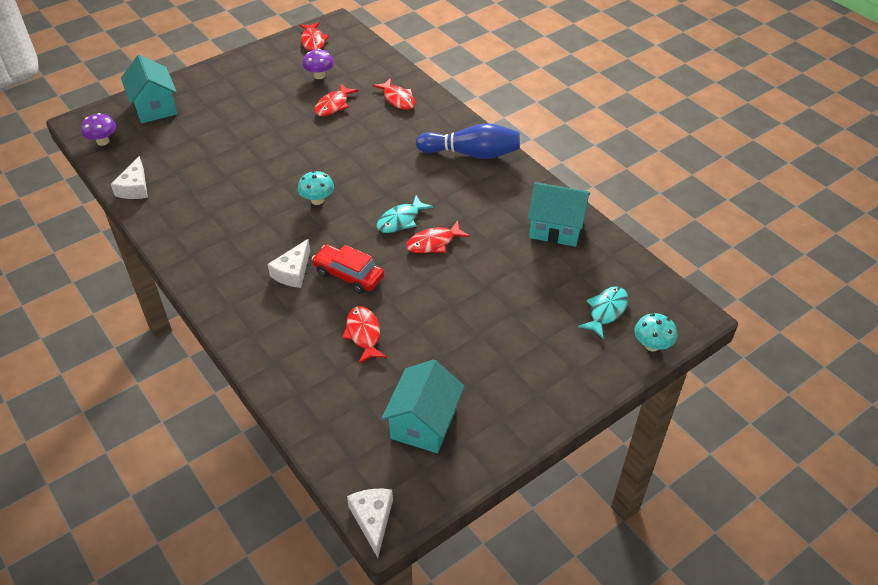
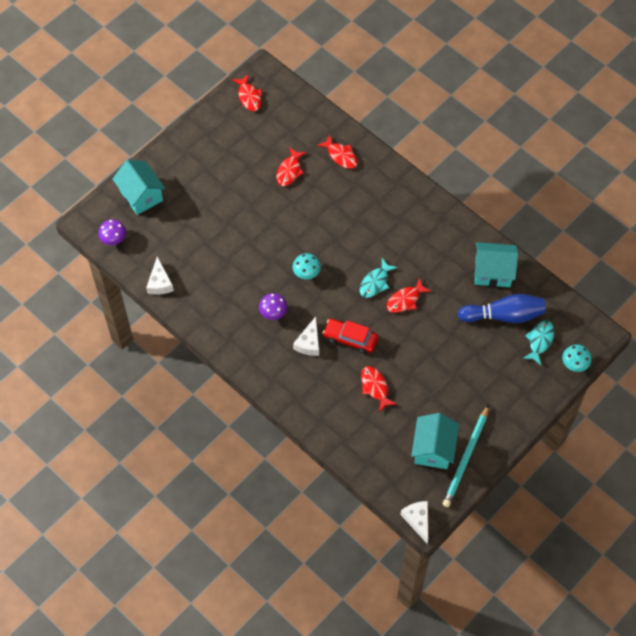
camera: 10 degrees left, 15 degrees up
(319, 76) = (267, 138): purple mushroom -> purple mushroom (273, 313)
(469, 443) = (466, 458): none -> turquoise pencil
(471, 154) = (414, 207): blue bowling pin -> blue bowling pin (504, 315)

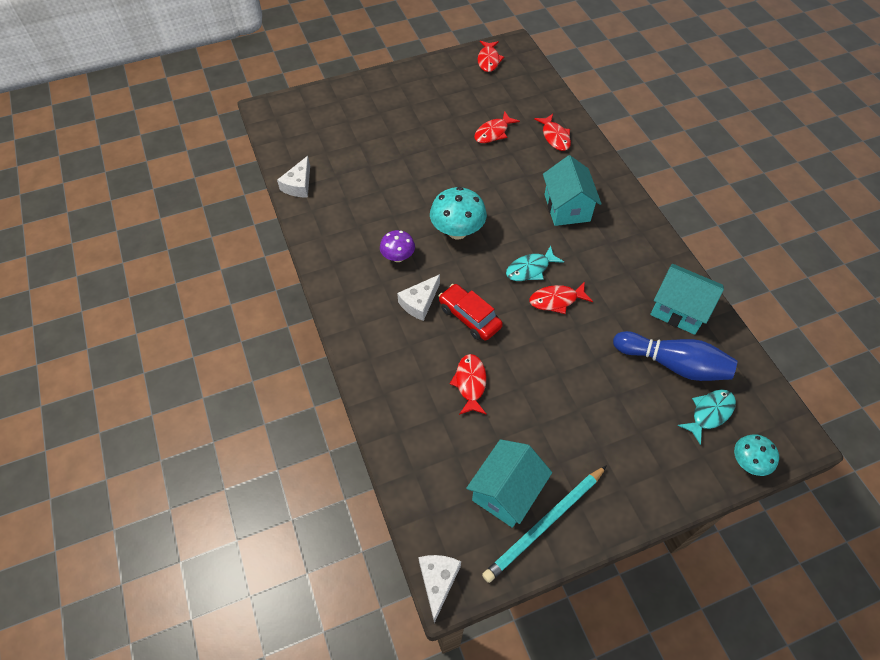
camera: 25 degrees right, 5 degrees down
(114, 239) = (281, 132): purple mushroom -> none
(141, 195) = (332, 105): turquoise house -> turquoise house (567, 208)
(306, 273) = (457, 231): turquoise mushroom -> turquoise mushroom, size x1.63

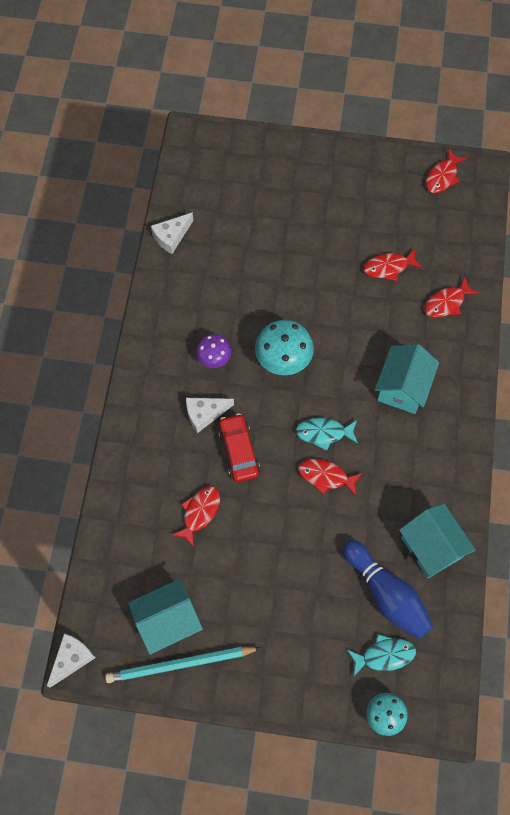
camera: 30 degrees right, 10 degrees up
(555, 137) = (447, 303): red fish -> red fish turned 45 degrees clockwise

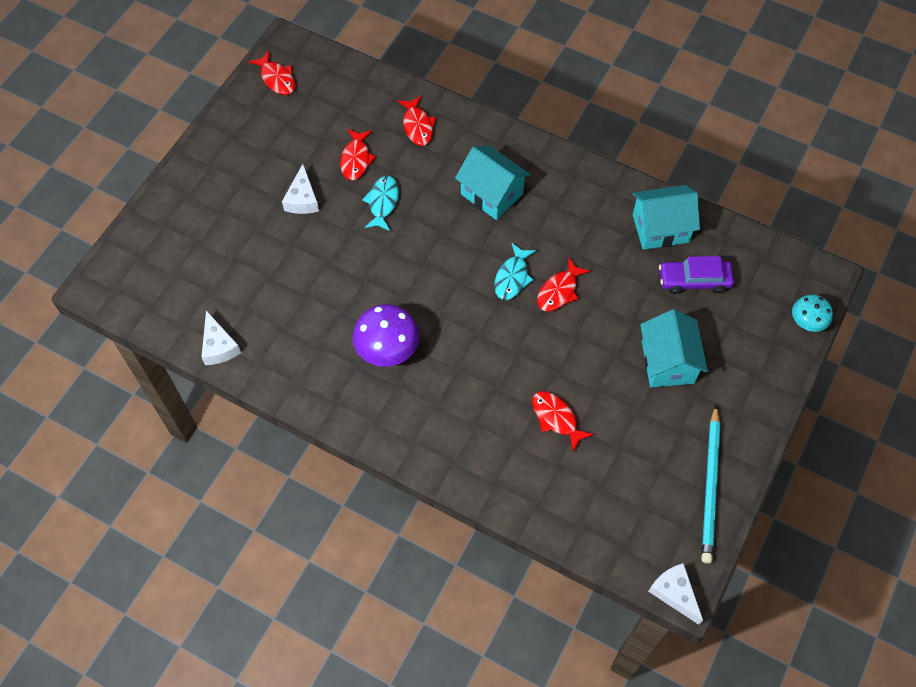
camera: 70 degrees left, 5 degrees down
(168, 621) = (662, 485): turquoise house -> turquoise house (667, 362)
(205, 414) = (448, 379): white cheese -> white cheese (302, 199)
(214, 358) = (387, 350): purple mushroom -> purple mushroom, size x1.63
(238, 451) = (502, 360): red car -> none
(283, 360) = (417, 286): turquoise mushroom -> none
(384, 655) = (751, 303): turquoise fish -> turquoise fish (383, 202)
(386, 594) = (694, 280): blue bowling pin -> purple car

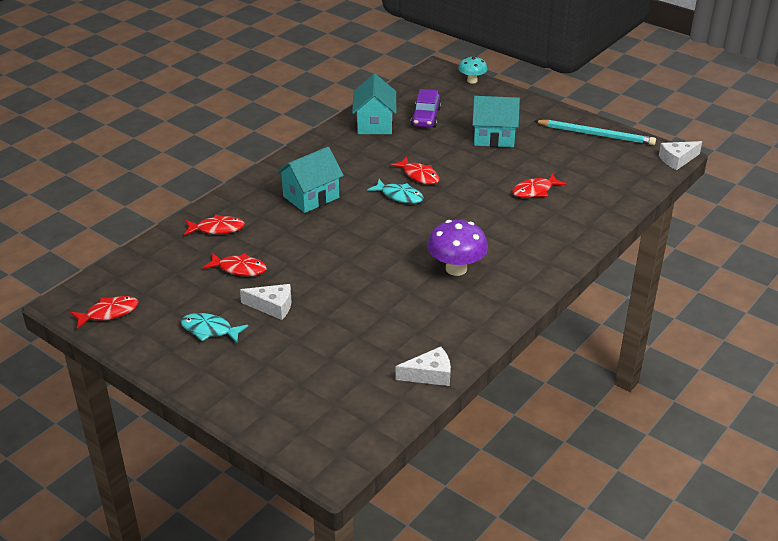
camera: 80 degrees left, 25 degrees down
(383, 202) = (296, 257): turquoise fish -> turquoise fish (210, 330)

